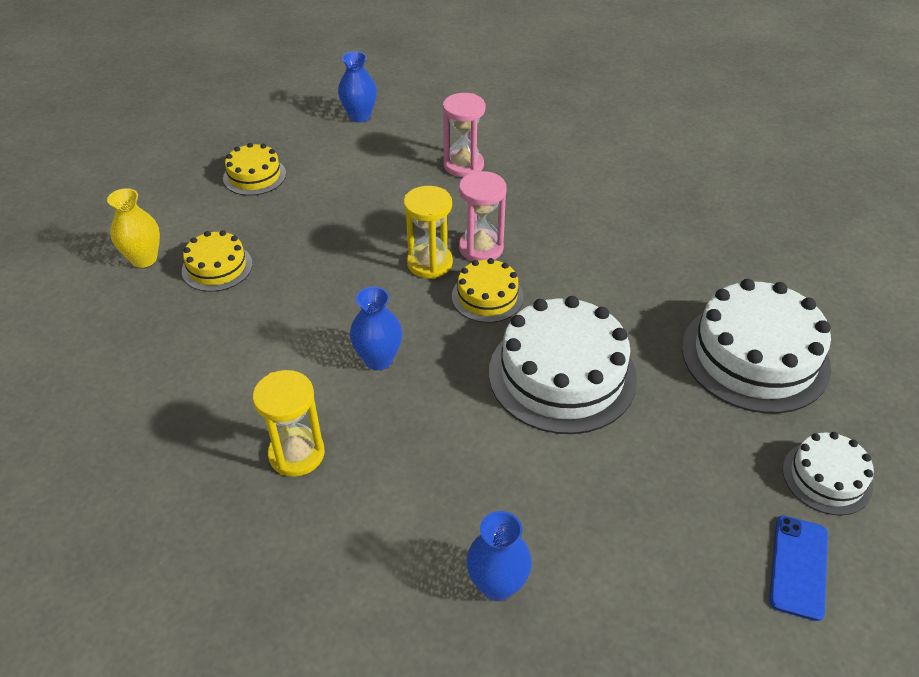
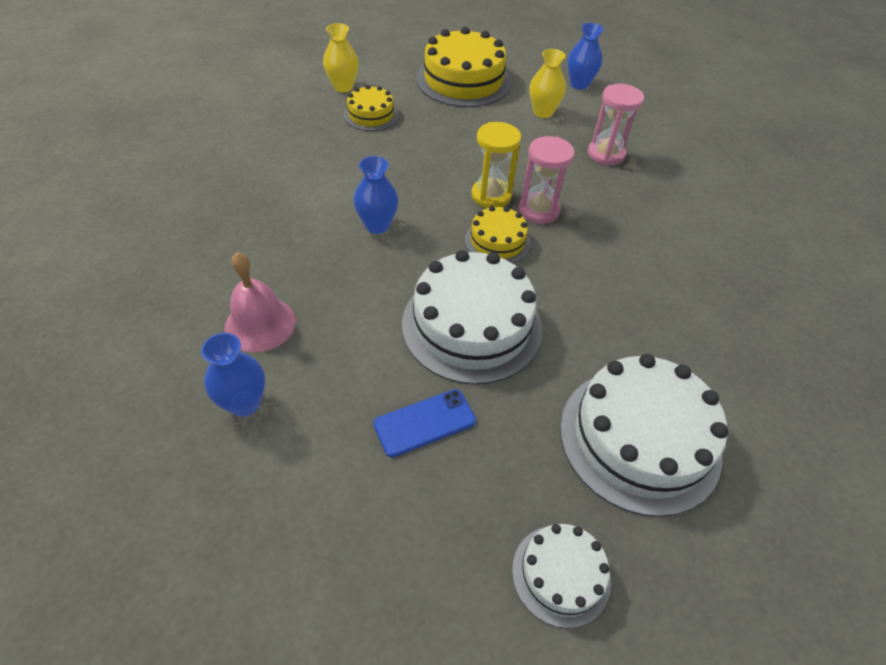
camera: 45 degrees right, 5 degrees up
(254, 176) = (463, 80): yellow cake -> yellow cake, size x1.89
(296, 454) = (262, 238): yellow hourglass -> none
(366, 161) = (543, 112): none -> yellow vase
(411, 519) = (260, 324): none -> pink bell
(798, 567) = (436, 605): blue phone -> blue phone (425, 423)

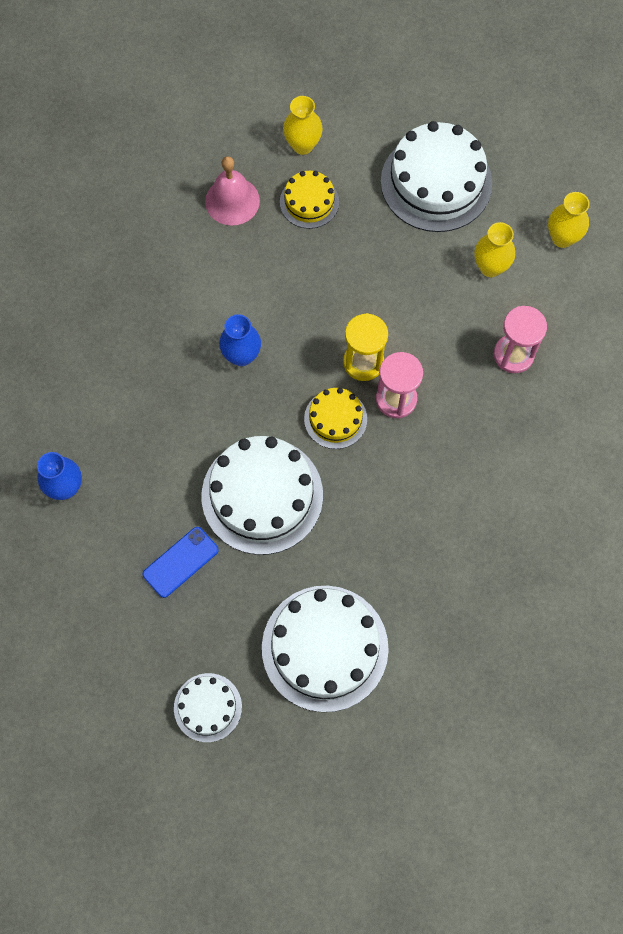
camera: 30 degrees right, 20 degrees up
(260, 324) = (103, 421): pink bell -> pink bell (232, 201)
(425, 423) = (180, 562): blue phone -> blue phone turned 45 degrees counterclockwise
(463, 80) = (436, 182): yellow cake -> white cake
(579, 84) = (562, 238): blue vase -> yellow vase

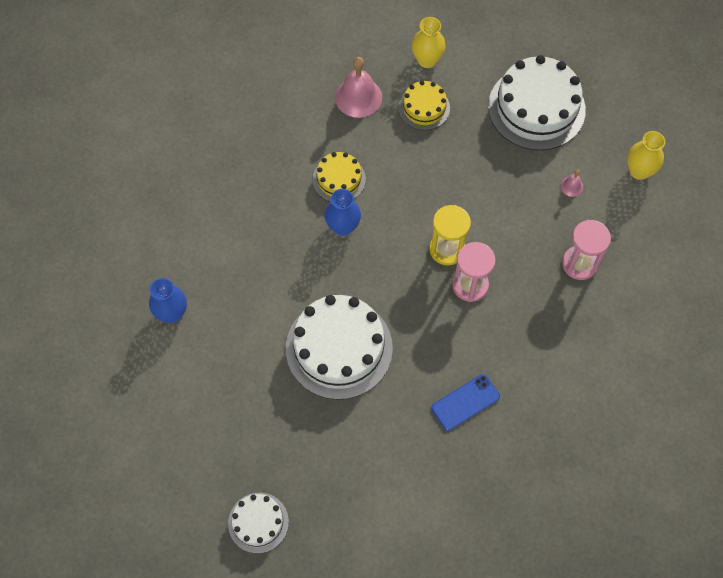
camera: 10 degrees right, 5 degrees down
(180, 562) = (258, 393): blue phone -> blue phone (465, 402)
(325, 648) = (370, 489): white cake -> none
(335, 419) = (414, 293): yellow cake -> yellow cake (339, 179)
(490, 267) = (571, 186): yellow vase -> pink bell

